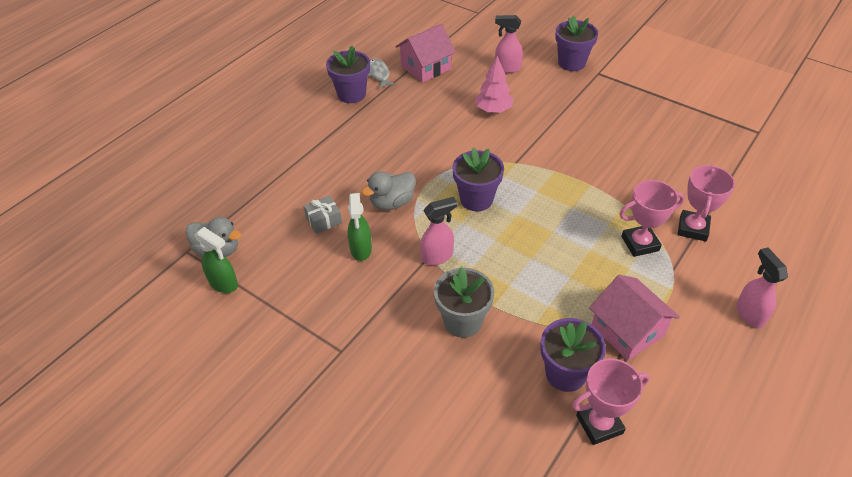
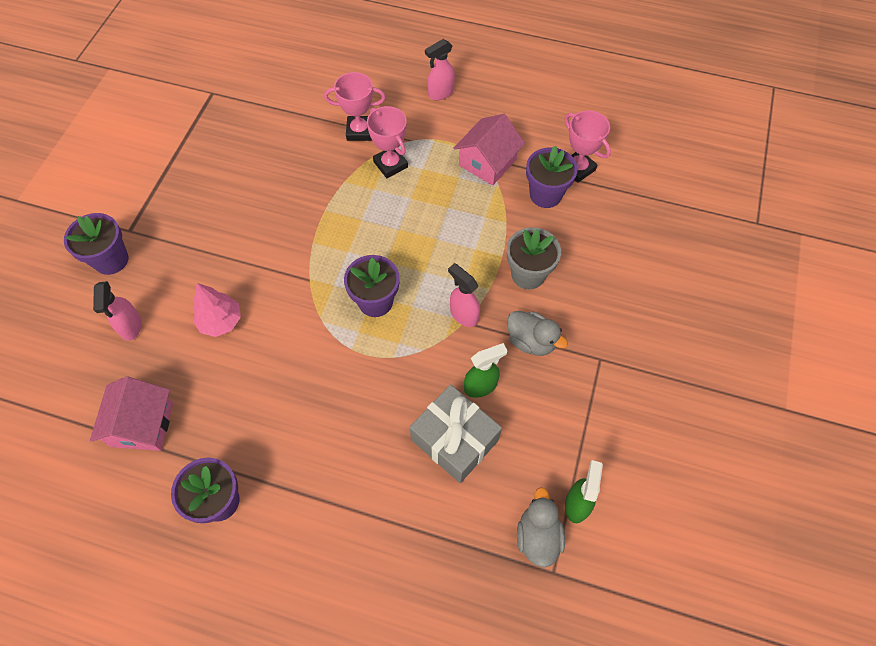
camera: 110 degrees left, 15 degrees up
(324, 220) = (454, 440): grey gift -> grey gift, size x2.03
(379, 74) = (166, 481): grey fish -> none
(392, 203) = (405, 379): grey duck -> grey duck (531, 341)
(425, 68) = (142, 424): pink house -> pink house turned 60 degrees clockwise

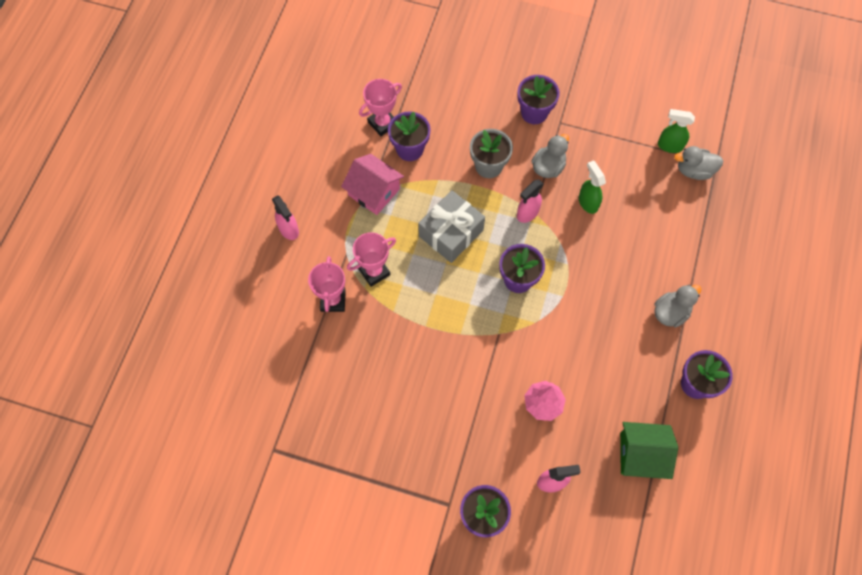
camera: 90 degrees left, 5 degrees up
(142, 424) = (641, 454): pink house -> green house
(320, 478) = (670, 312): none -> grey duck
(454, 440) = (631, 221): grey gift -> grey gift (451, 233)
(612, 328) = (534, 112): none -> purple flower pot

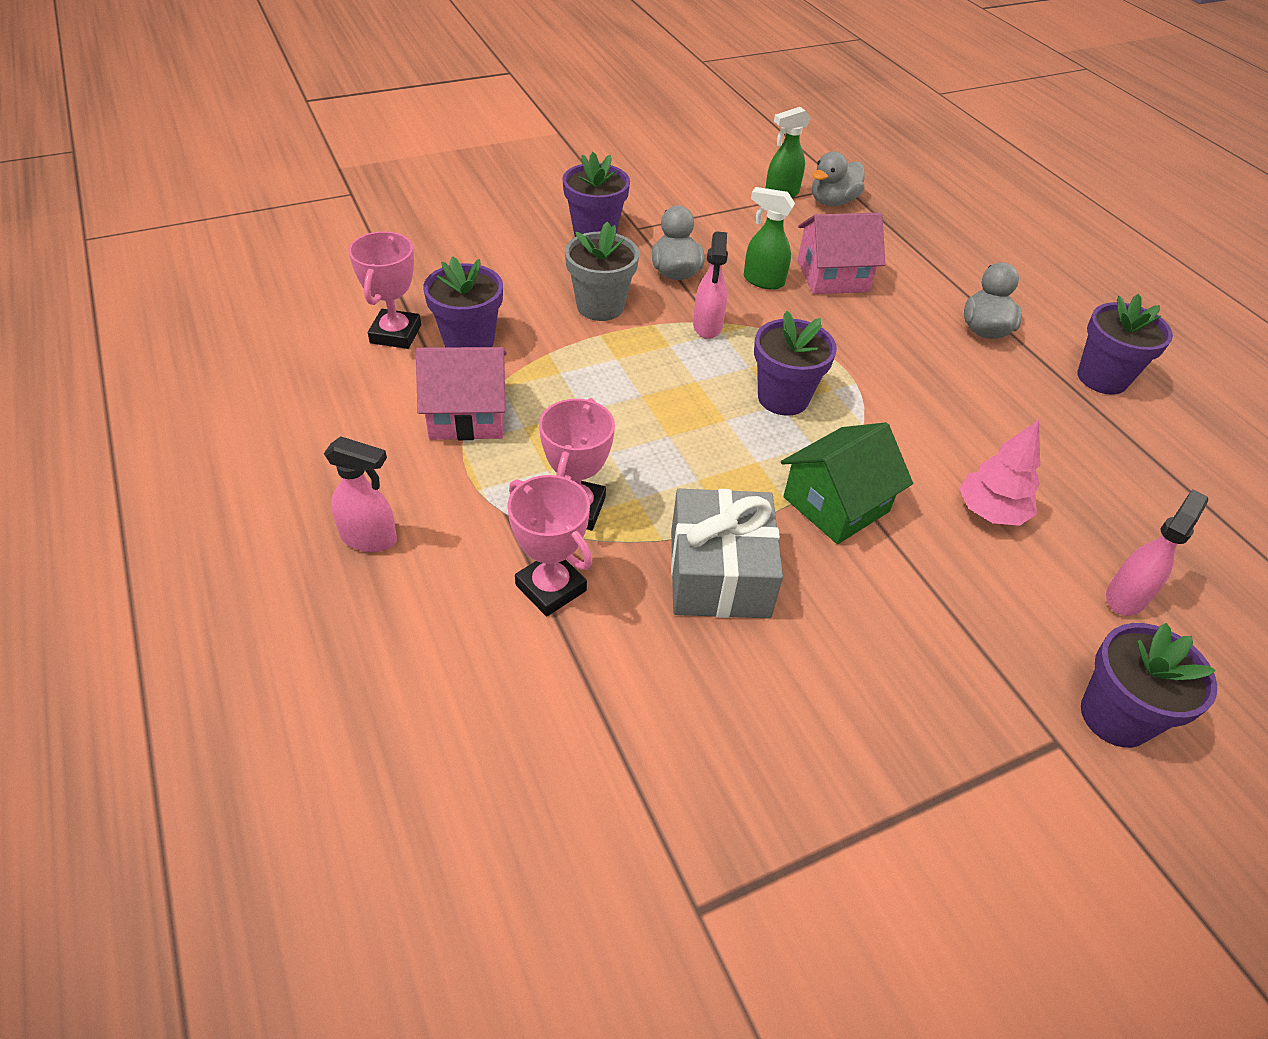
camera: 45 degrees left, 20 degrees down
(451, 233) = (635, 399): grey gift -> grey gift (719, 573)
(630, 224) = (833, 276): none -> pink house
(641, 454) = (1160, 487): green house -> green house (836, 504)

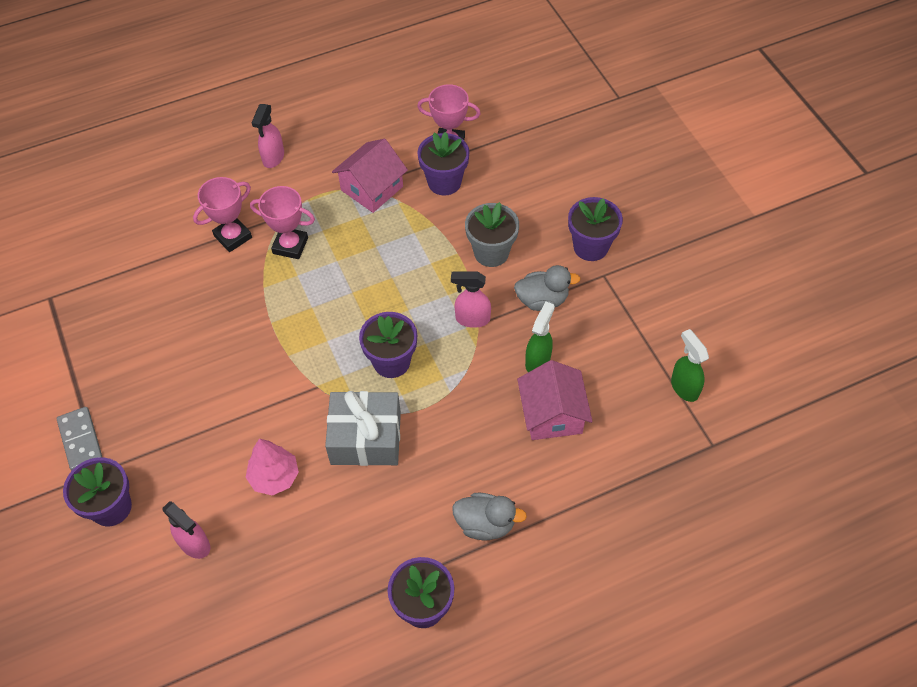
camera: 95 degrees right, 10 degrees up
(467, 414) = (372, 188): pink house -> pink house turned 45 degrees clockwise
(719, 573) = (235, 315): grey gift -> grey gift (366, 438)
(832, 202) = (679, 430): grey duck -> none
(836, 504) = (287, 382): green house -> none
(1012, 786) = (80, 440): none -> grey domino

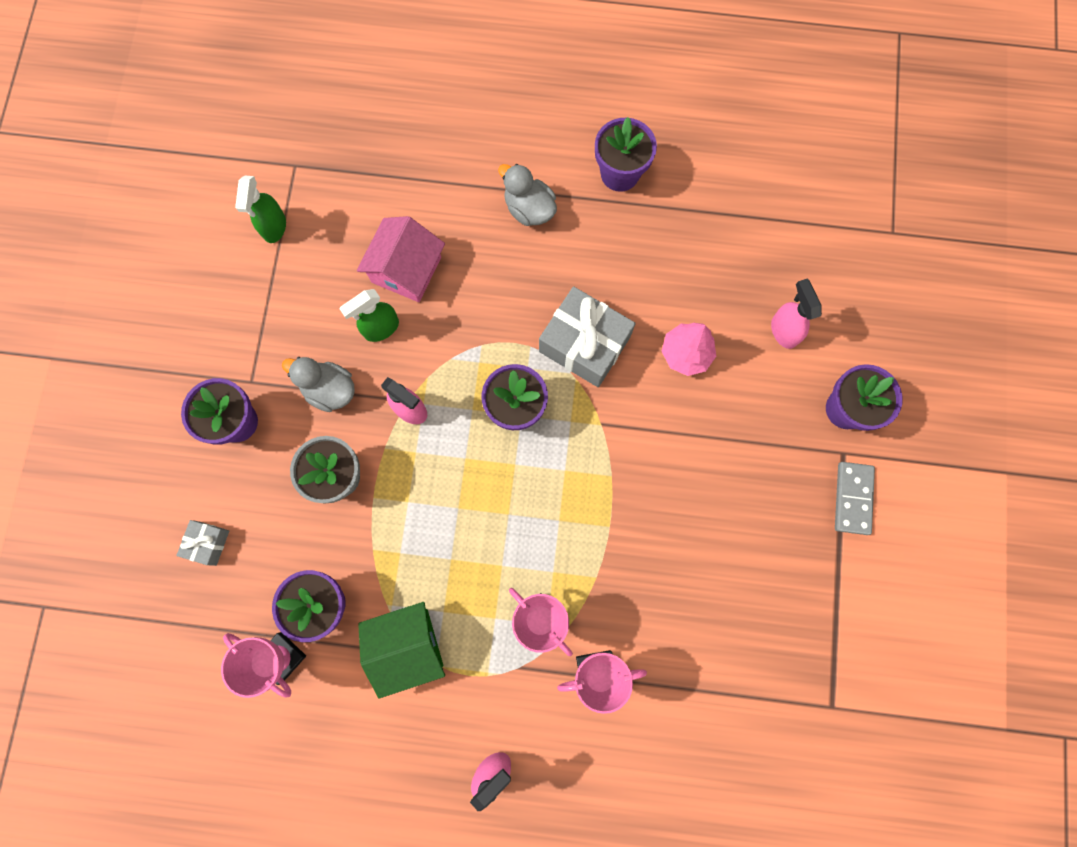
camera: 150 degrees left, 20 degrees up
(372, 188) = (407, 646): pink house -> green house
(547, 174) = (208, 543): none -> grey gift

